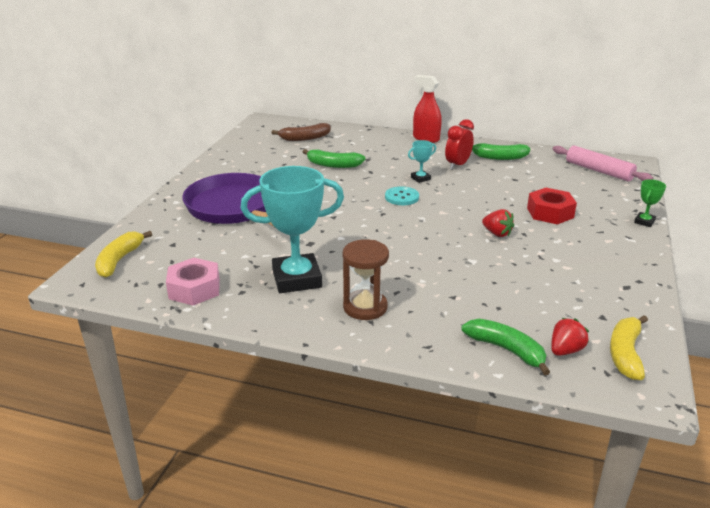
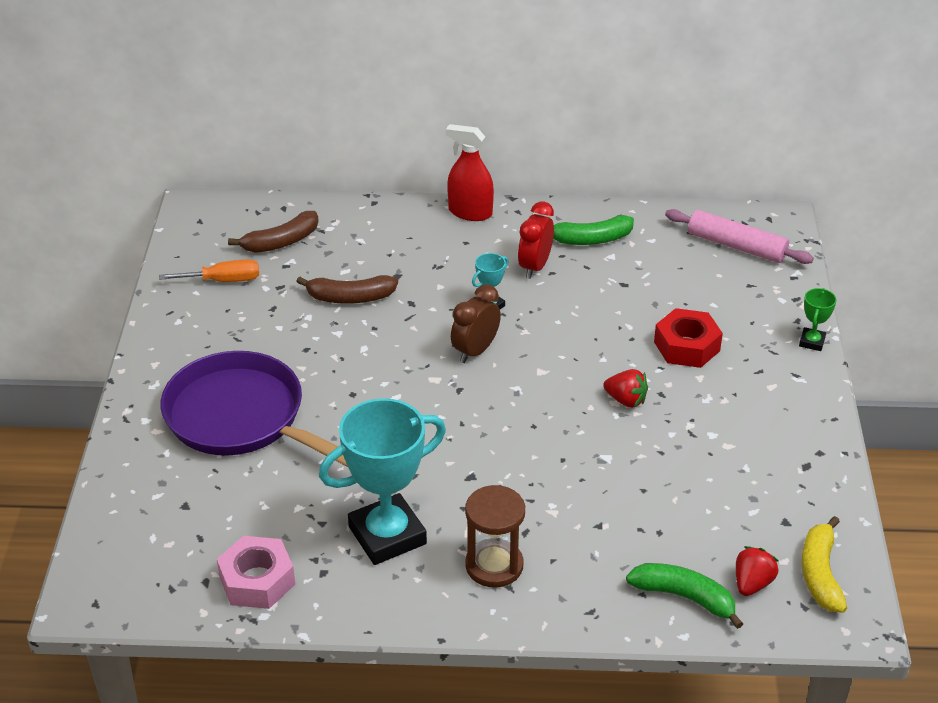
camera: 15 degrees left, 10 degrees up
(119, 260) = (123, 551): yellow banana -> none
(261, 149) = (223, 280): none -> orange screwdriver
(333, 165) = (350, 298): green banana -> brown banana
(402, 197) = (475, 351): turquoise button -> brown clock

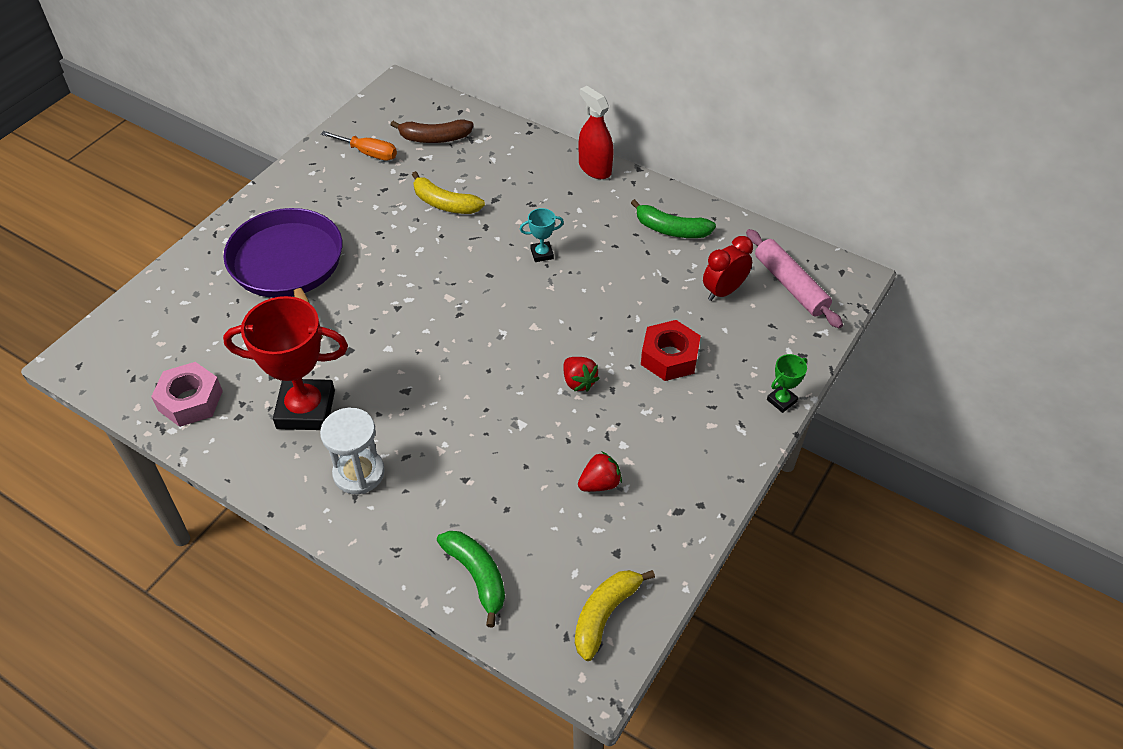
camera: 30 degrees right, 10 degrees up
(350, 298) = (445, 204): brown banana -> yellow banana
(387, 535) = (306, 409): turquoise trophy -> red trophy
(475, 351) = (498, 287): brown clock -> none
(494, 565) = (359, 473): brown hourglass -> white hourglass
(535, 267) = (605, 235): red clock -> red clock (723, 291)
(752, 583) = (541, 593): red strawberry -> red strawberry (599, 483)

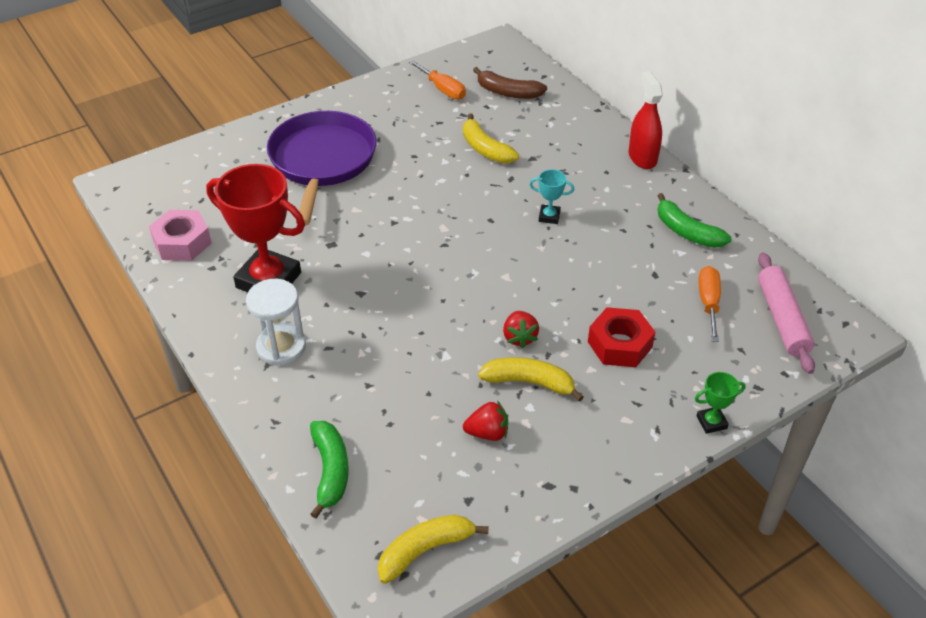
camera: 25 degrees right, 5 degrees down
(610, 422) = (529, 382): none -> yellow banana
(723, 291) = (708, 303): red clock -> orange screwdriver

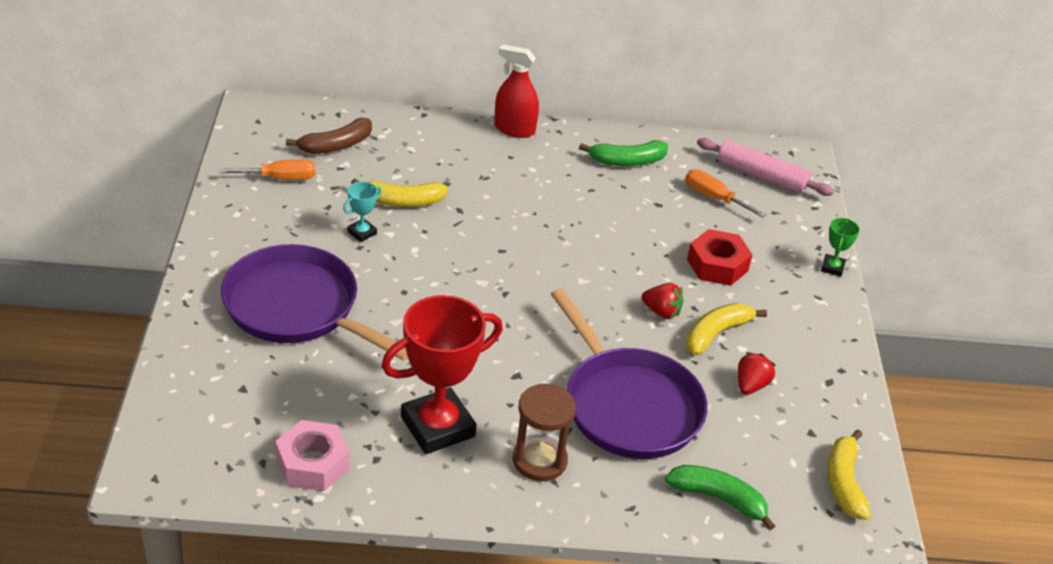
camera: 60 degrees left, 5 degrees down
(281, 347) = (539, 460): white hourglass -> brown hourglass
(387, 368) = (628, 405): none -> purple pan
(549, 216) = (533, 217): turquoise trophy -> turquoise trophy (362, 233)

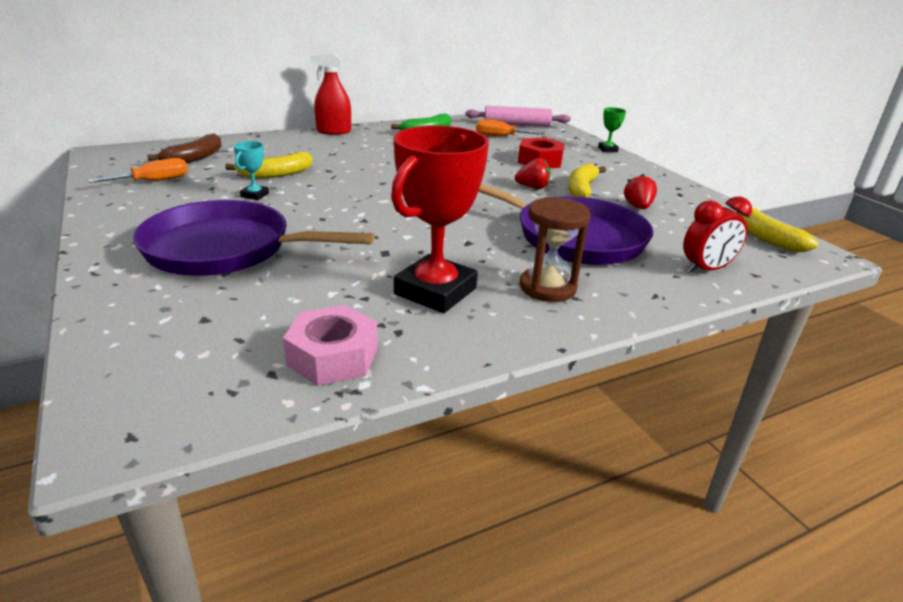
camera: 25 degrees left, 10 degrees down
(718, 498) = (705, 270): green banana -> red clock

